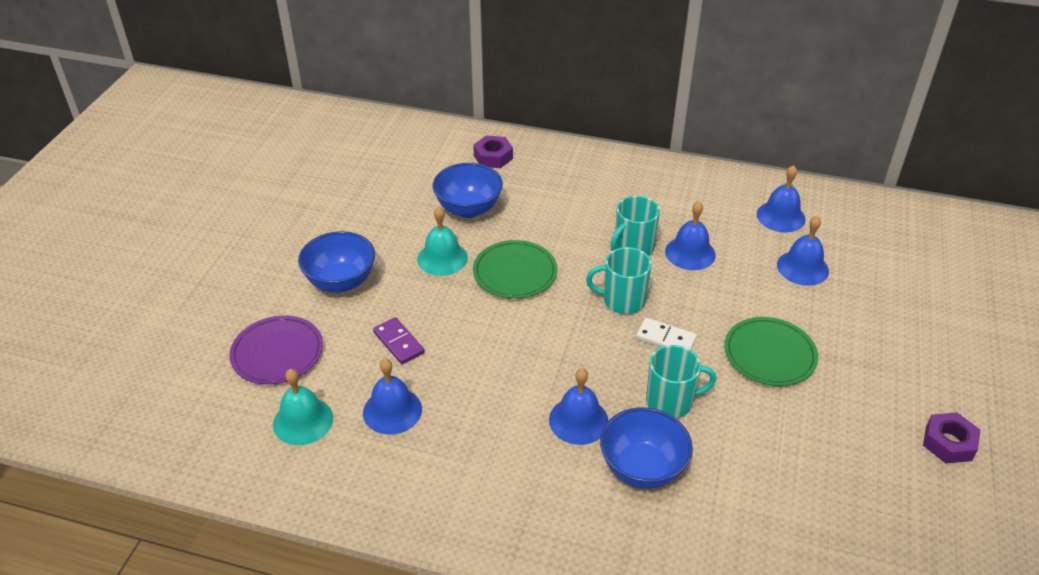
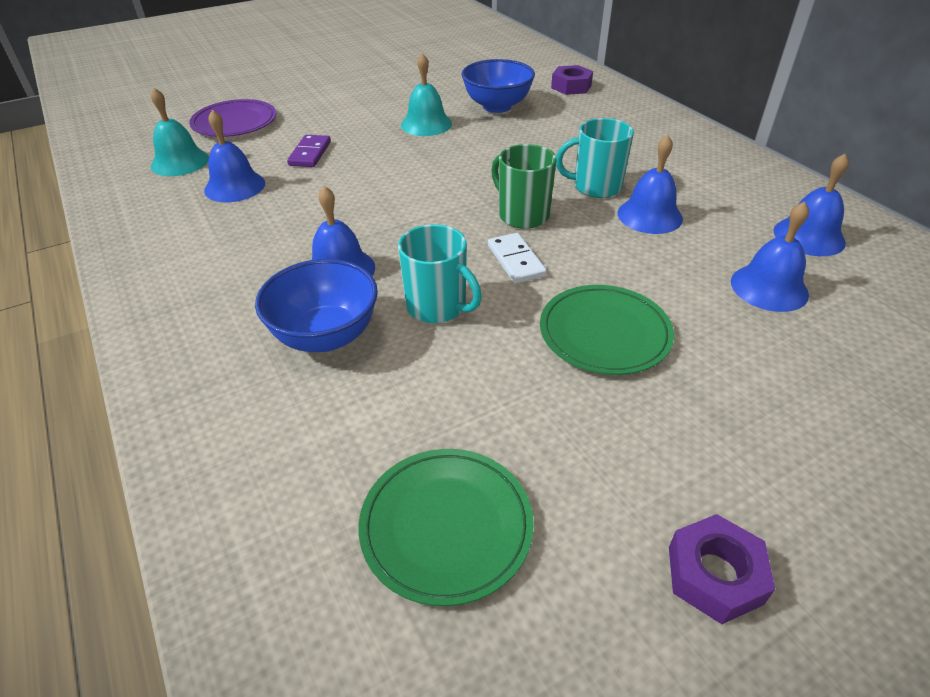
camera: 45 degrees right, 0 degrees up
(341, 282) = (338, 106): blue bowl -> none
(515, 272) = (464, 156): green plate -> green plate (446, 526)
(622, 301) = (522, 215): turquoise mug -> green mug

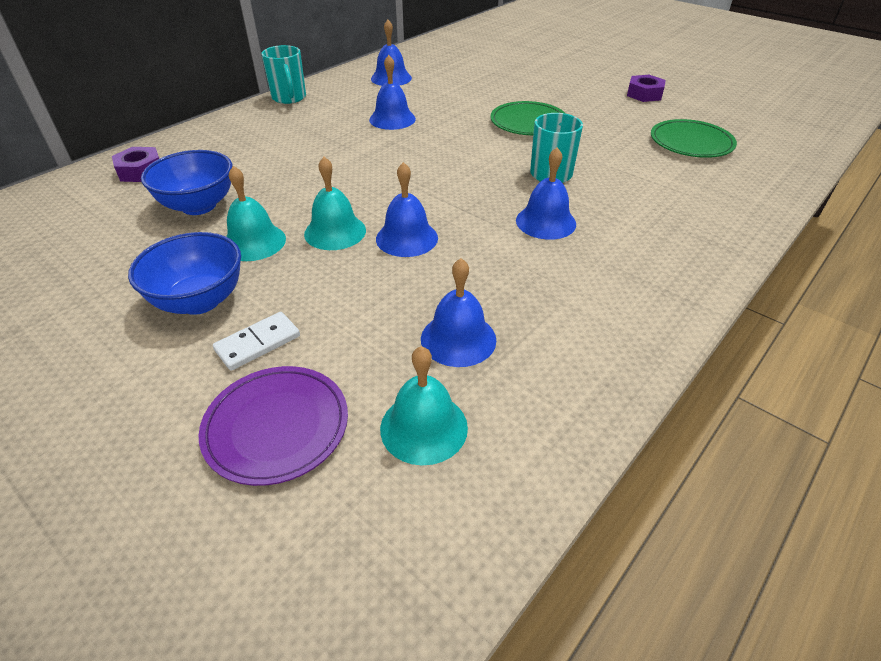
camera: 110 degrees left, 0 degrees up
(310, 153) = (355, 307): purple domino -> none
(326, 336) = (617, 206): blue bowl -> blue bowl (200, 301)
(415, 155) = (335, 232): none -> turquoise bell
(516, 261) = (479, 155): white domino -> white domino (258, 343)
(522, 215) = (418, 161): green mug -> none
(595, 187) = (360, 139): turquoise mug -> turquoise mug (289, 98)
(769, 287) = (451, 87): blue bell -> blue bell (407, 238)

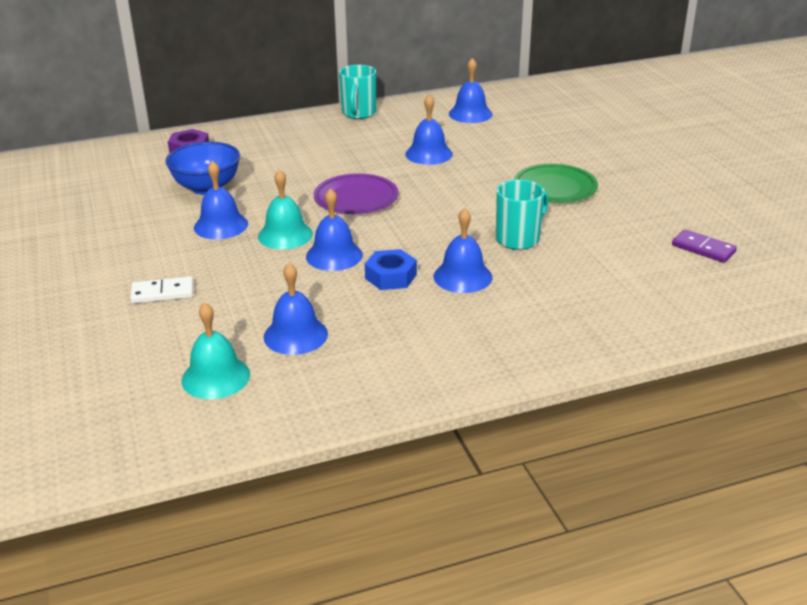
camera: 30 degrees right, 10 degrees down
(200, 301) = (151, 254): blue bowl -> none
(254, 242) = (221, 225): turquoise bell -> blue bell
(276, 427) = (130, 344): purple plate -> purple plate (356, 198)
(483, 242) = (391, 276): none -> blue nut
(644, 94) = (720, 188): purple nut -> none
(691, 143) = (703, 249): green plate -> purple domino

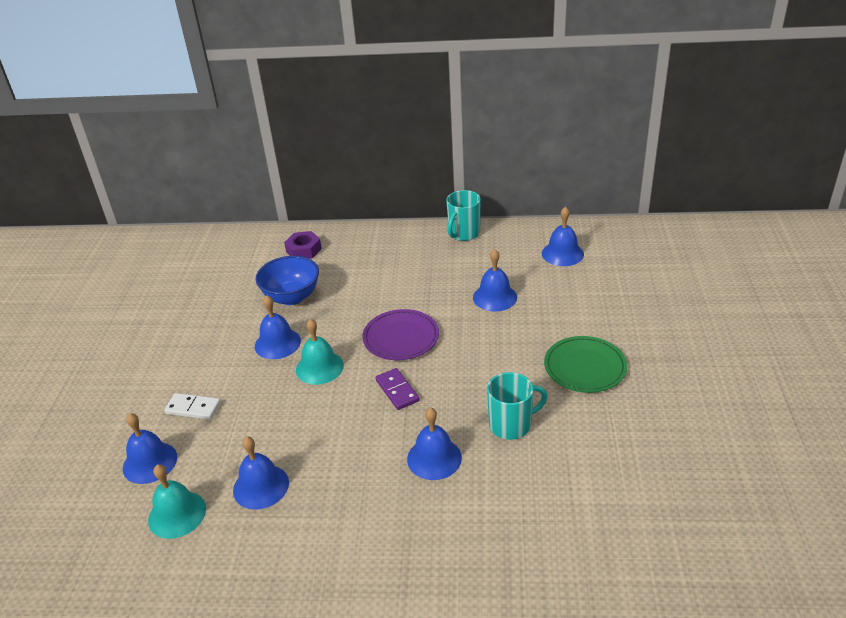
camera: 25 degrees right, 5 degrees up
(334, 255) = (343, 402): blue bell -> blue bell (150, 462)
(391, 276) = (374, 440): blue nut -> none
(703, 249) = (683, 487): purple domino -> purple domino (397, 390)

